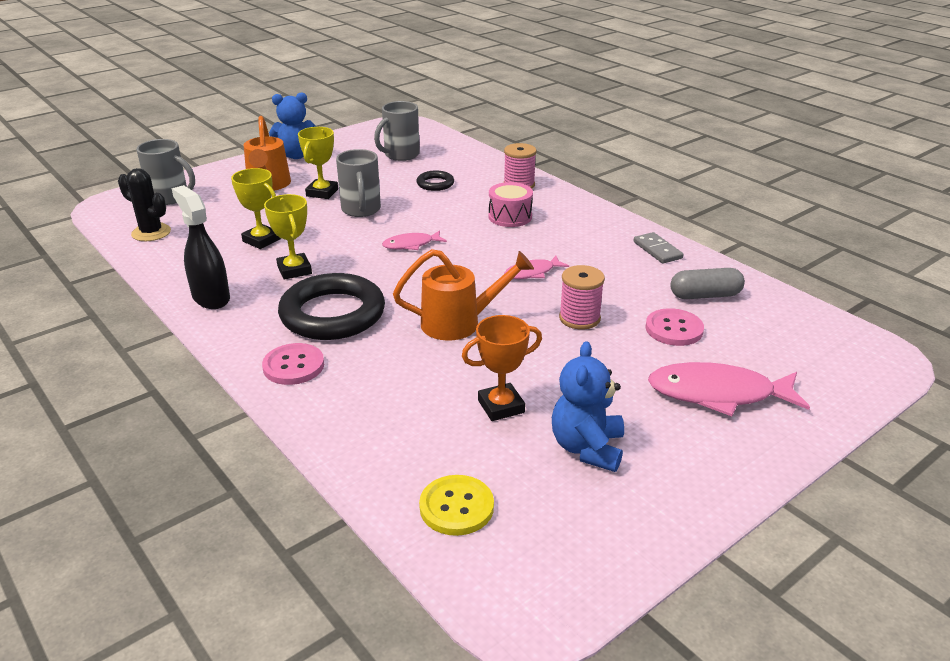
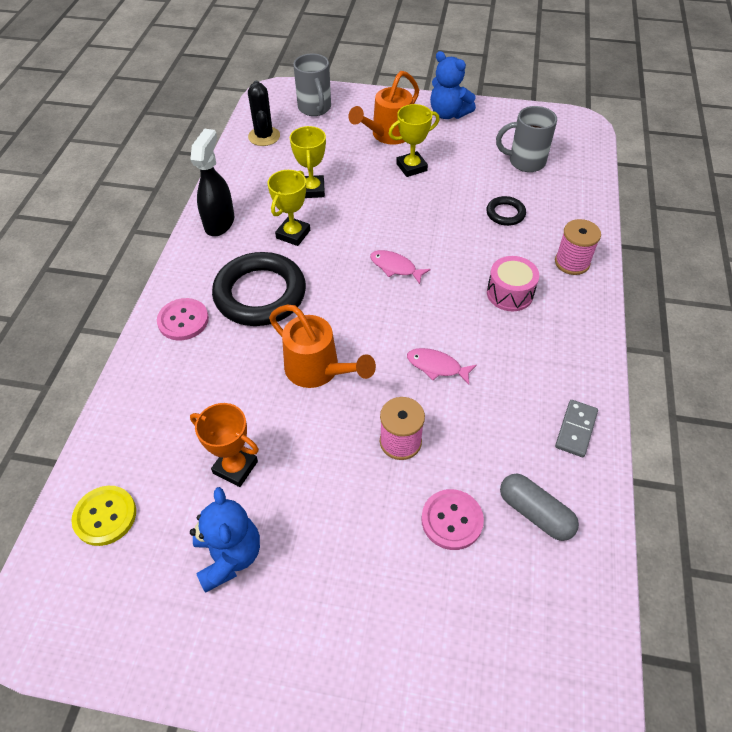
camera: 50 degrees right, 20 degrees up
(361, 210) = (412, 205): grey mug -> none
(587, 448) = (229, 556): blue teddy bear -> blue teddy bear turned 105 degrees clockwise
(718, 394) = (382, 611): pink fish -> none

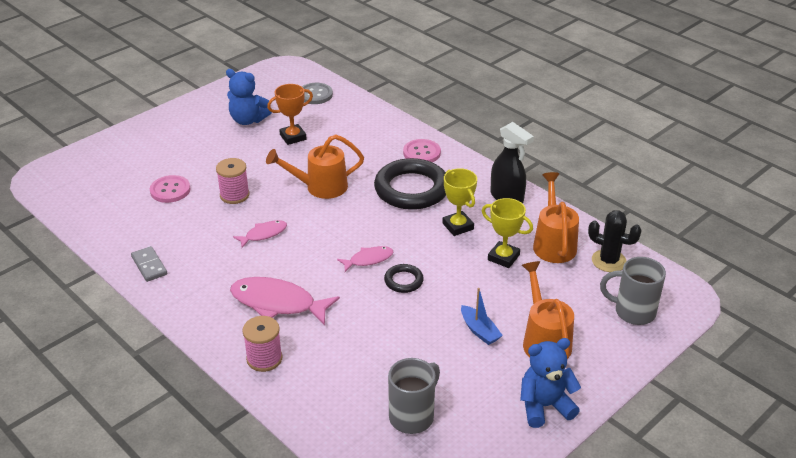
camera: 125 degrees right, 15 degrees down
(105, 516) = (315, 95): yellow button -> grey button
(266, 171) = (553, 243): none -> orange watering can
(411, 167) = (479, 330): yellow trophy -> blue boat
(505, 213) = (359, 355): black ring -> black ring (403, 281)
(509, 293) = (278, 303): pink drum -> pink fish
(535, 513) = (133, 220): grey capsule -> none

